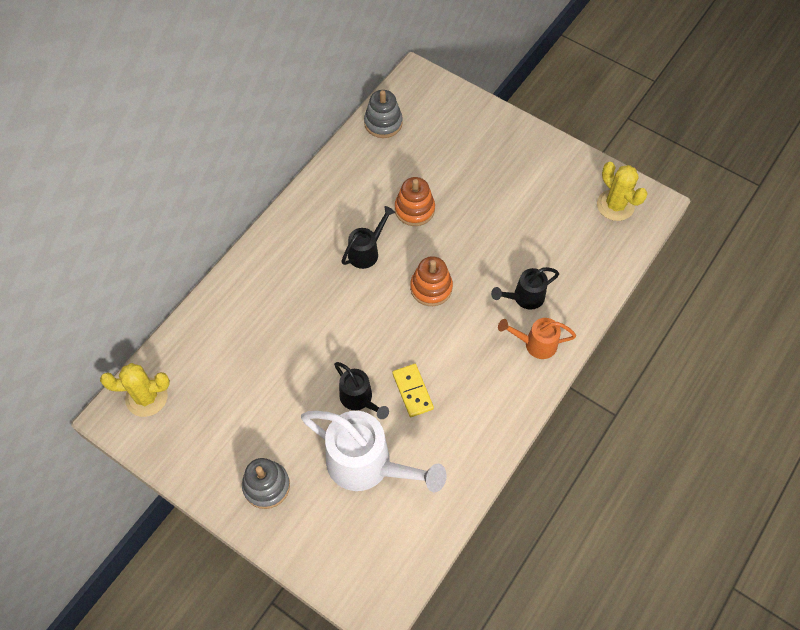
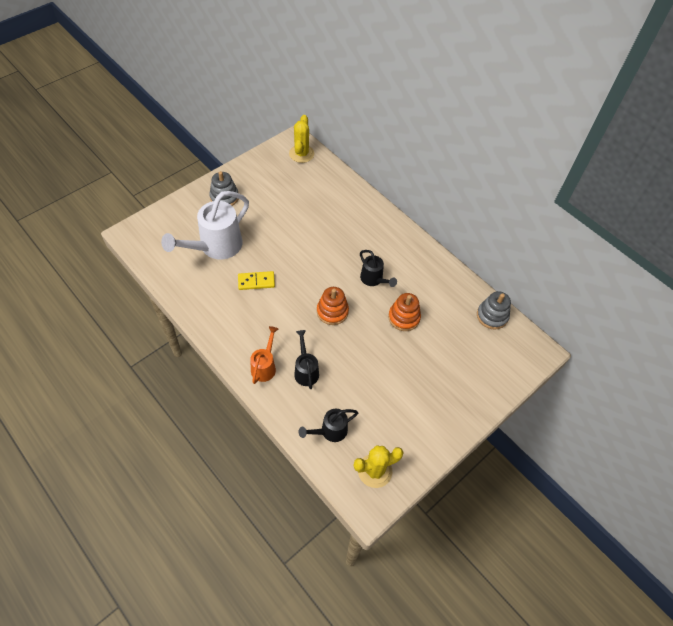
camera: 100 degrees right, 5 degrees down
(359, 399) = (262, 252): black watering can -> black watering can (330, 431)

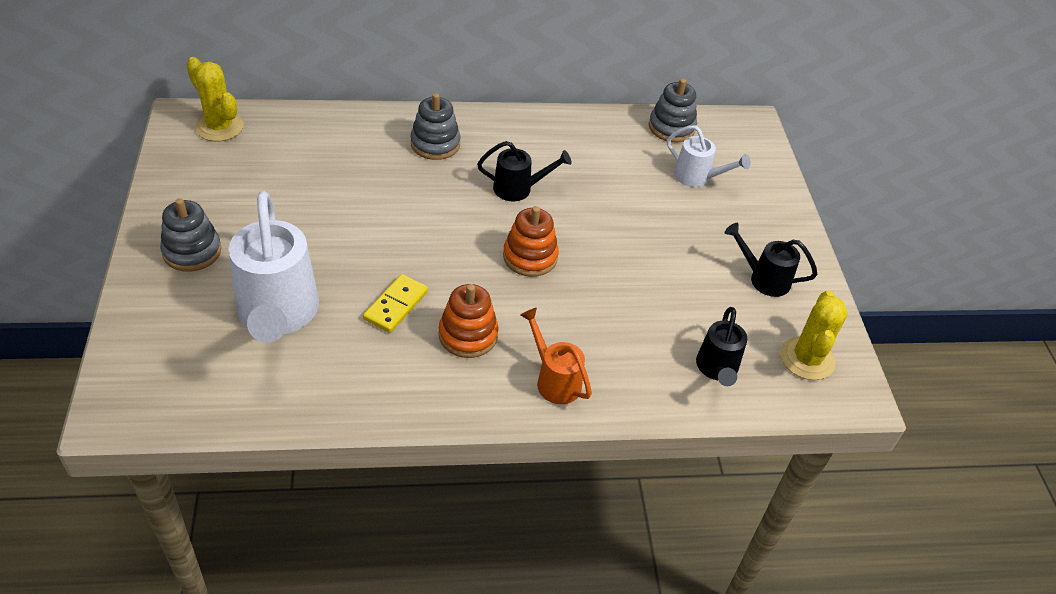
camera: 55 degrees left, 10 degrees down
(306, 371) = (601, 339): black watering can -> black watering can (764, 279)
(370, 230) = (435, 144): none -> grey stacking toy
(404, 317) = (604, 198): orange stacking toy -> orange stacking toy (468, 335)
(463, 349) = (697, 177): none -> white watering can

